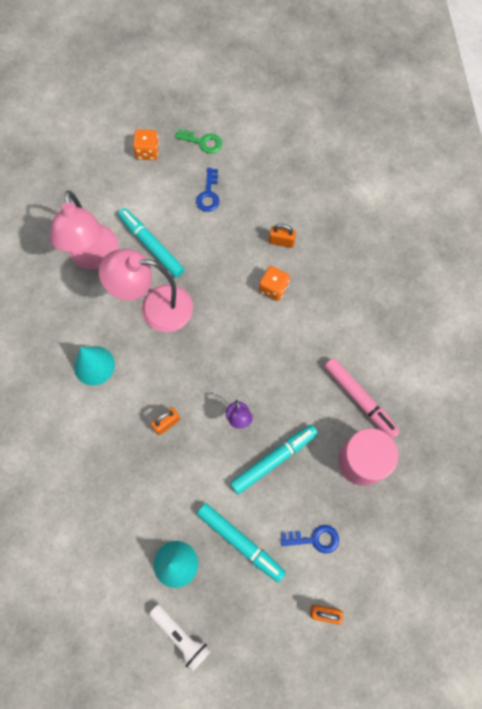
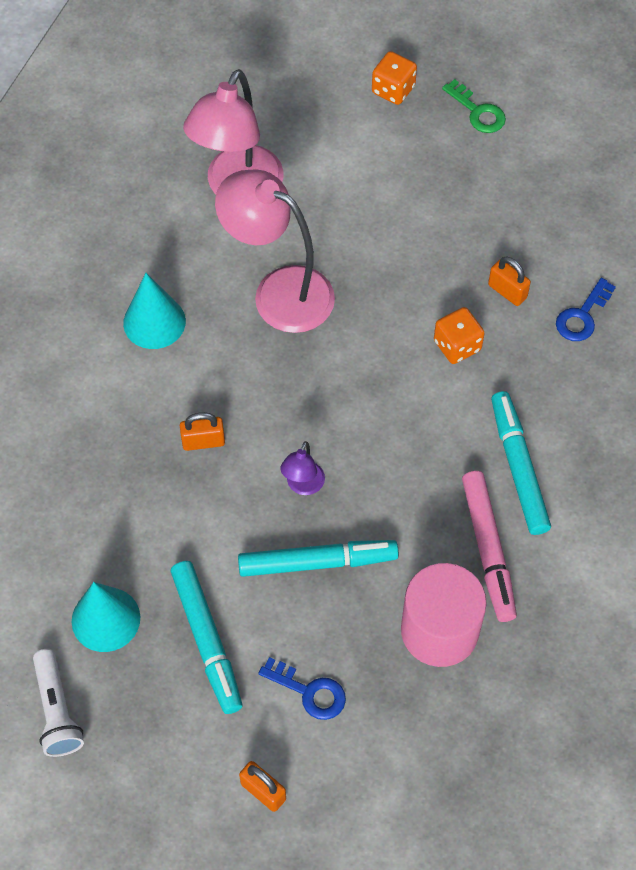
camera: 30 degrees right, 10 degrees down
(151, 245) = (323, 210): turquoise marker -> turquoise marker (518, 467)
(208, 194) = (443, 182): blue key -> blue key (582, 316)

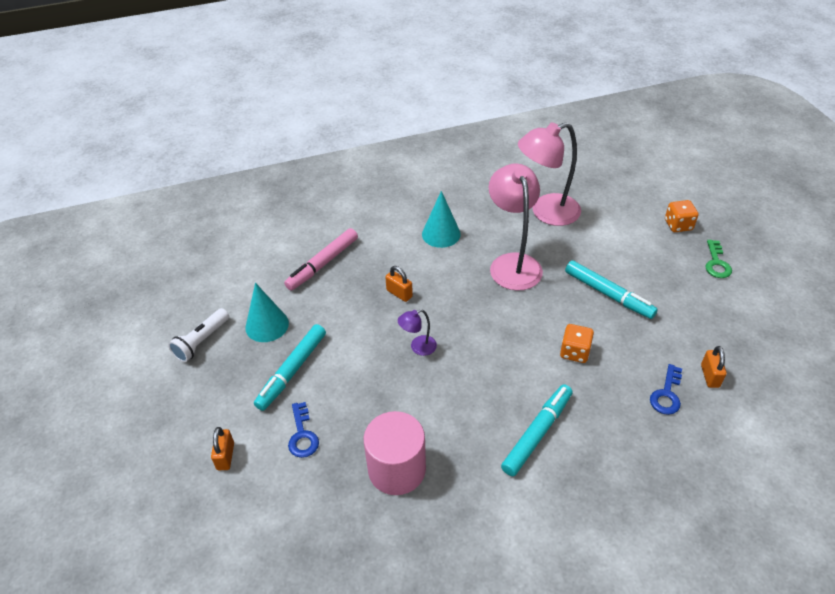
camera: 50 degrees right, 15 degrees down
(317, 562) = (381, 384): turquoise marker -> turquoise marker (608, 294)
(488, 549) = (471, 456): pink marker -> pink marker (323, 264)
(507, 291) = (634, 350): orange padlock -> orange padlock (710, 376)
(582, 316) = (666, 394): blue key -> blue key turned 60 degrees counterclockwise

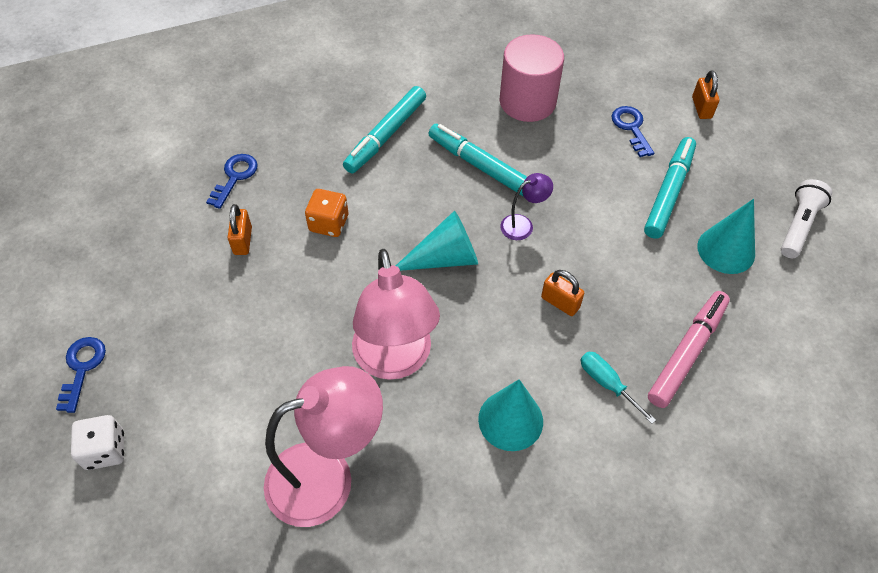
camera: 175 degrees right, 10 degrees up
(379, 249) = (607, 383): none -> turquoise screwdriver
(481, 324) = (444, 258): none -> turquoise cone
(608, 294) = (264, 308): turquoise marker -> turquoise marker (480, 166)
(678, 225) = (105, 450): orange dice -> white dice
(710, 376) = (176, 198): orange padlock -> orange padlock (243, 241)
(716, 263) = (82, 368): green key -> blue key

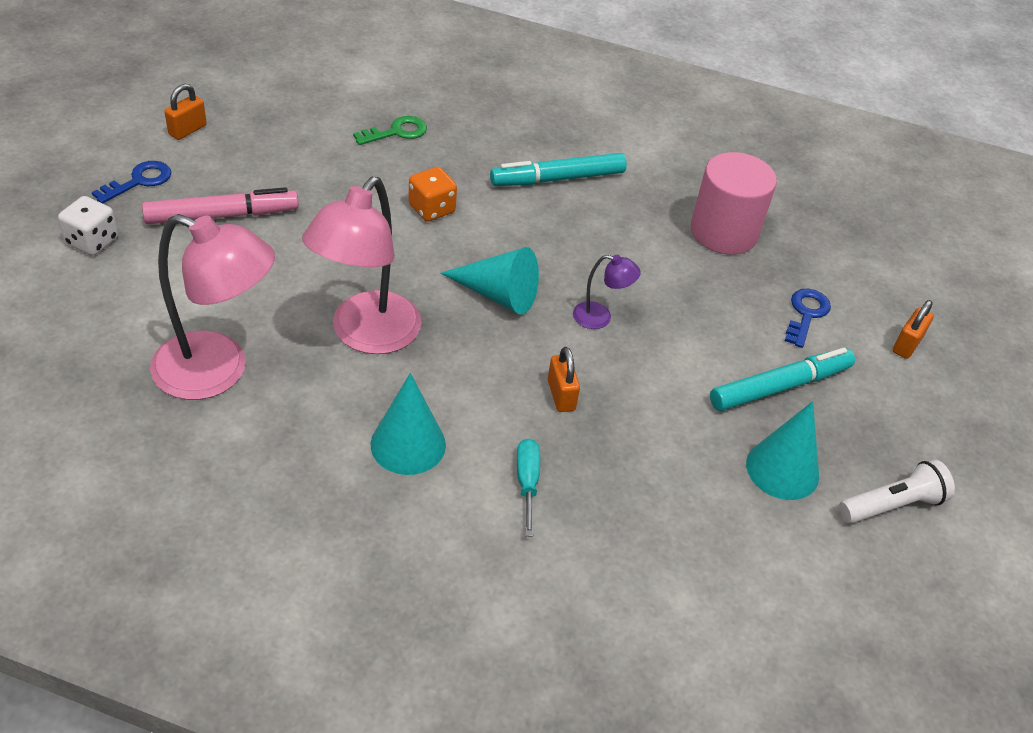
camera: 35 degrees right, 10 degrees down
(235, 177) = (396, 132): blue key -> green key
(243, 241) = (350, 177): orange padlock -> orange padlock (187, 130)
(480, 166) = (615, 252): turquoise marker -> none
(687, 352) = (635, 516): pink marker -> pink marker (222, 215)

